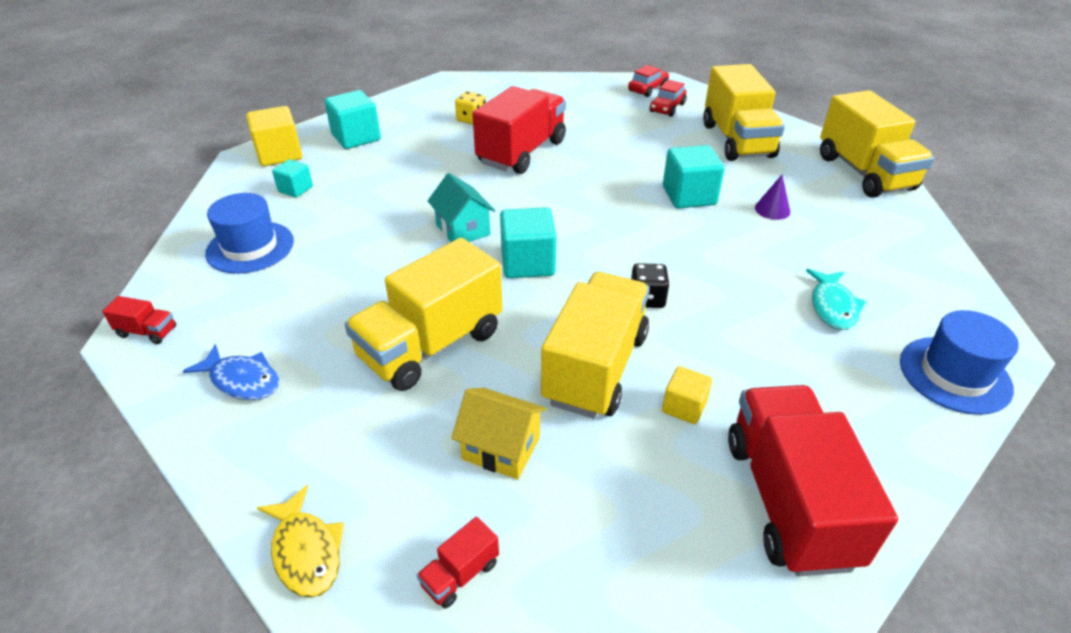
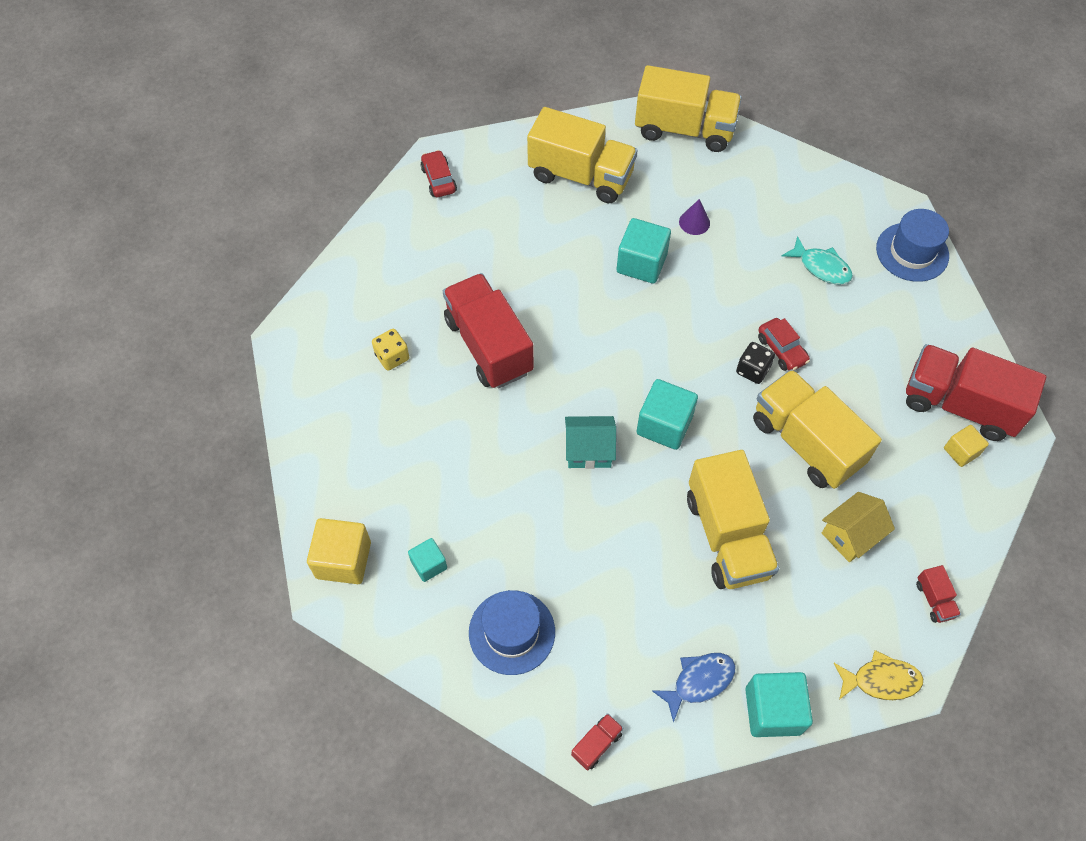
camera: 60 degrees left, 20 degrees up
(356, 137) = (356, 475): turquoise cube -> turquoise cube (773, 710)
(667, 108) = (487, 188): red car -> red car (781, 350)
(684, 407) = (866, 412): yellow cube -> yellow cube (961, 451)

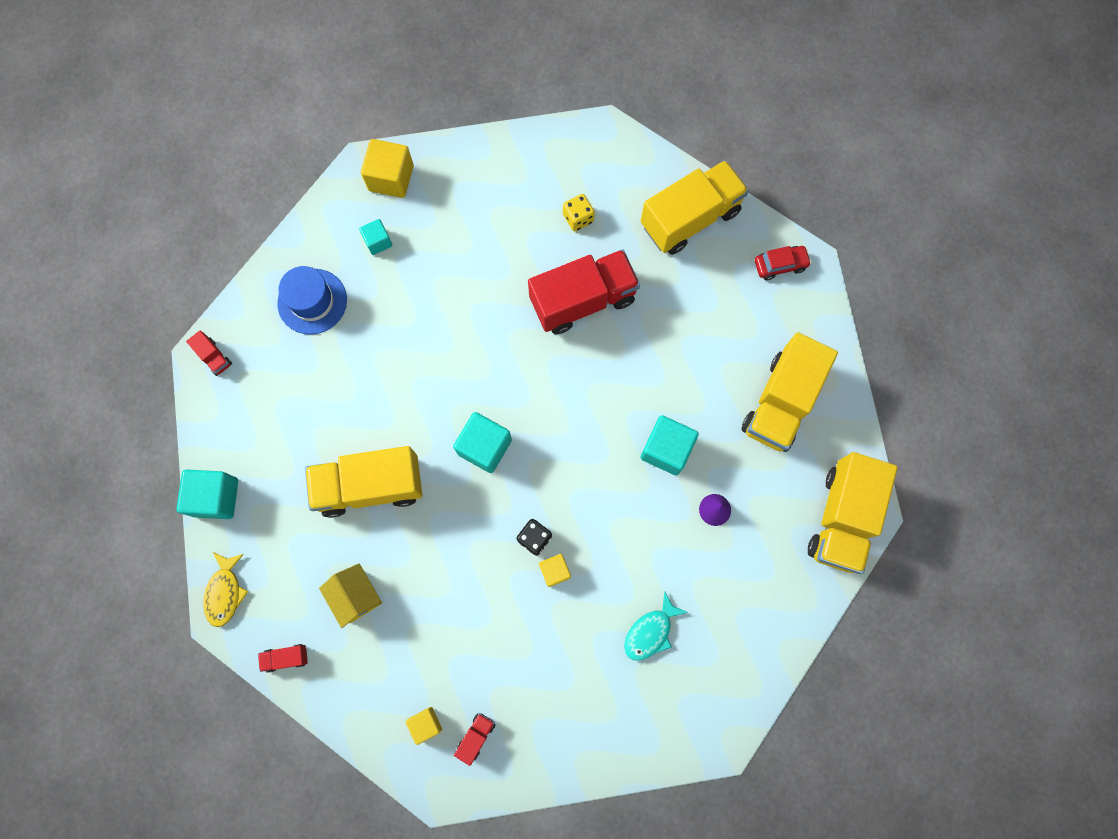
camera: 95 degrees right, 15 degrees up
(589, 450) = (466, 377): turquoise house -> none
(699, 682) = (249, 442): blue fish -> none
(781, 350) = (555, 571): red car -> yellow cube
(806, 442) = (452, 574): yellow truck -> yellow truck (690, 218)
(912, 252) = (663, 736): blue hat -> none
(959, 405) = (476, 736): red truck -> red truck, size x0.41

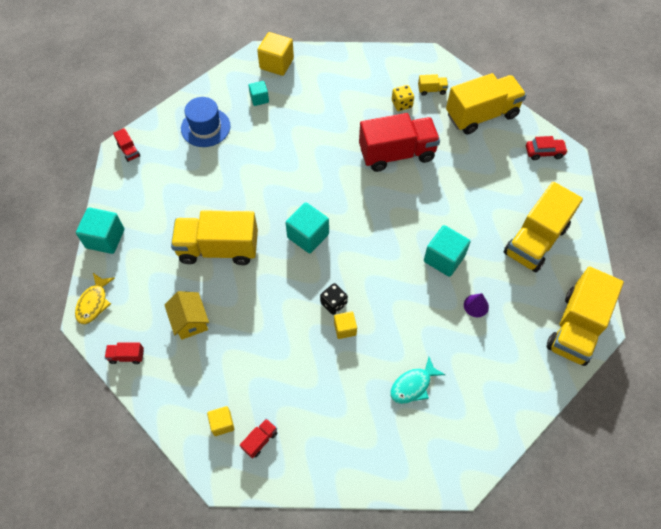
camera: 10 degrees right, 15 degrees down
(616, 188) = (431, 90): none -> yellow truck

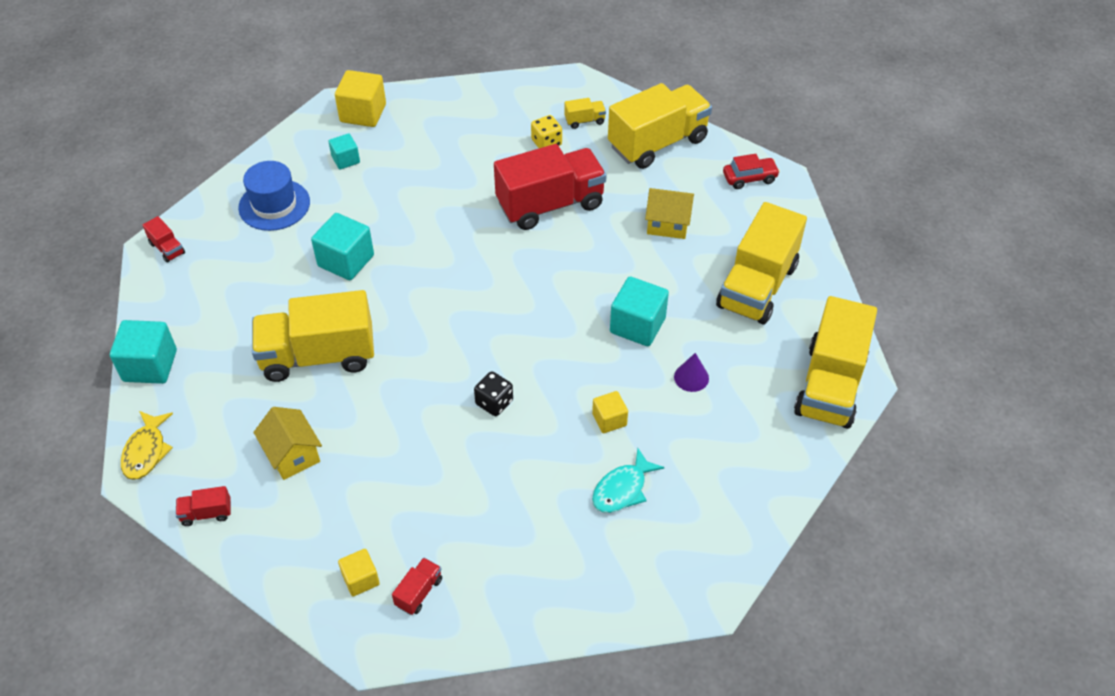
camera: 10 degrees left, 10 degrees down
(308, 236) = (443, 323): turquoise cube -> turquoise cube (346, 261)
(345, 329) = (515, 432): yellow cube -> yellow cube (609, 420)
(478, 181) = (668, 224): none -> yellow house

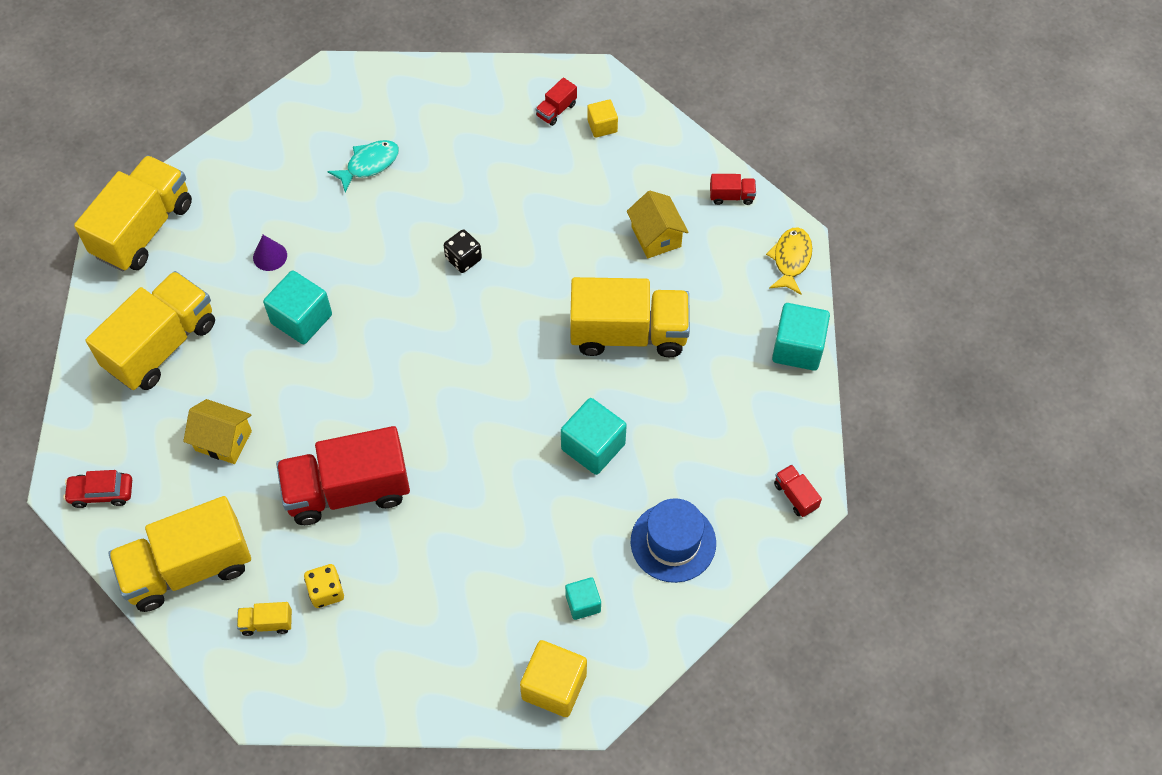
camera: 170 degrees left, 10 degrees up
(609, 420) = (361, 226): yellow cube -> none

